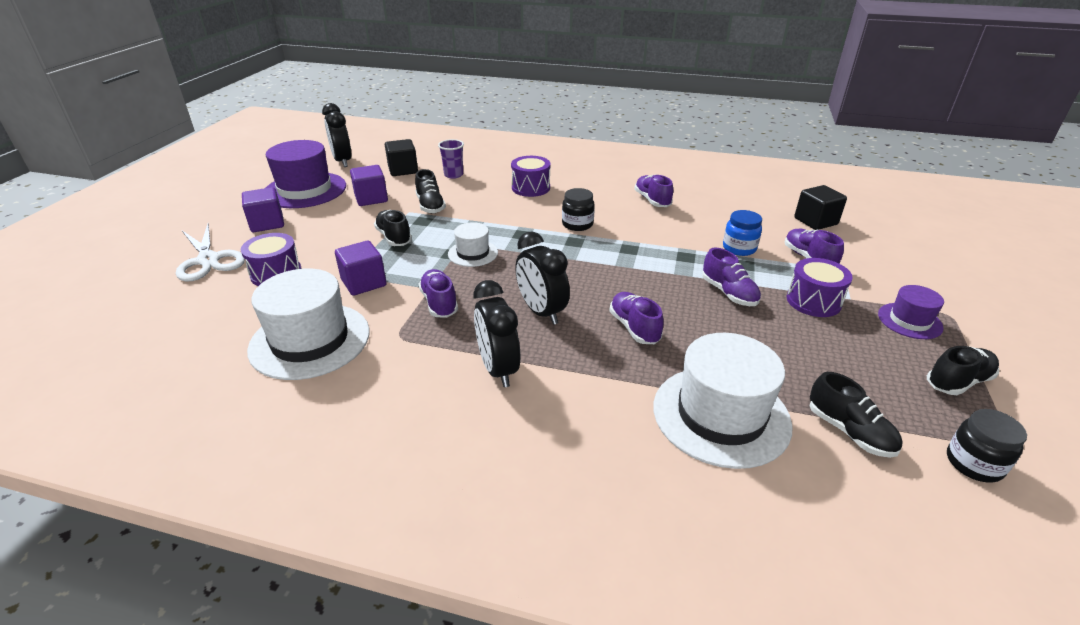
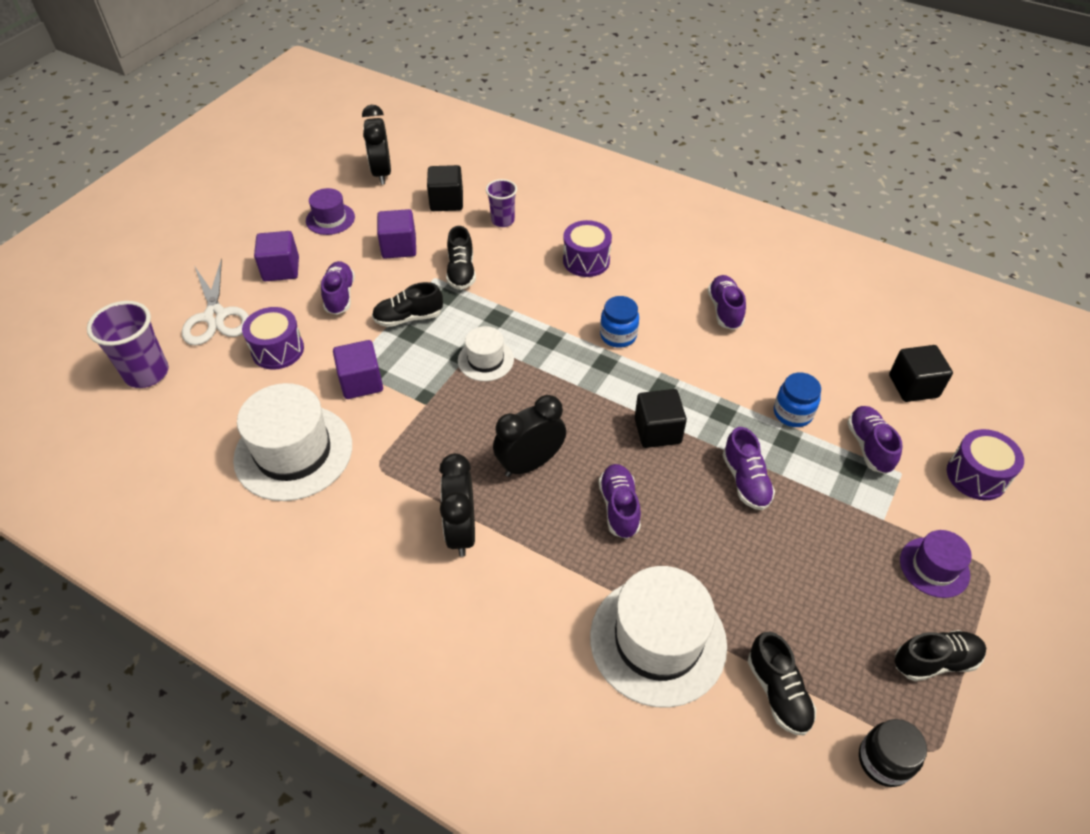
camera: 15 degrees right, 15 degrees up
(142, 308) = (147, 373): none -> purple cup
(305, 190) = (330, 219): purple hat -> purple hat, size x0.52
(394, 237) = (408, 318): black shoe -> black shoe turned 90 degrees counterclockwise
(439, 303) = (430, 428): purple shoe -> purple shoe (340, 296)
(541, 312) = (530, 463): black clock -> black clock turned 75 degrees clockwise
(577, 224) = (618, 335): black jar -> blue jar
(639, 274) = (657, 431): none -> black cube
(813, 301) = (837, 514): purple drum -> purple drum (976, 476)

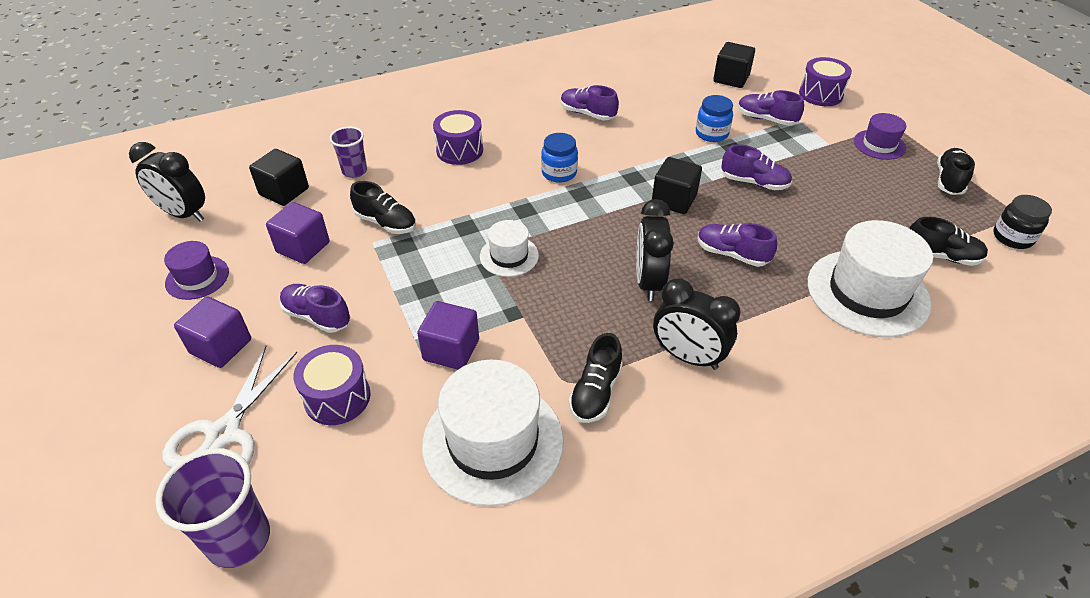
camera: 55 degrees left, 5 degrees down
(215, 317) = (223, 434): white scissors -> white scissors turned 90 degrees clockwise
(408, 318) = (404, 281): black shoe -> black shoe (595, 392)

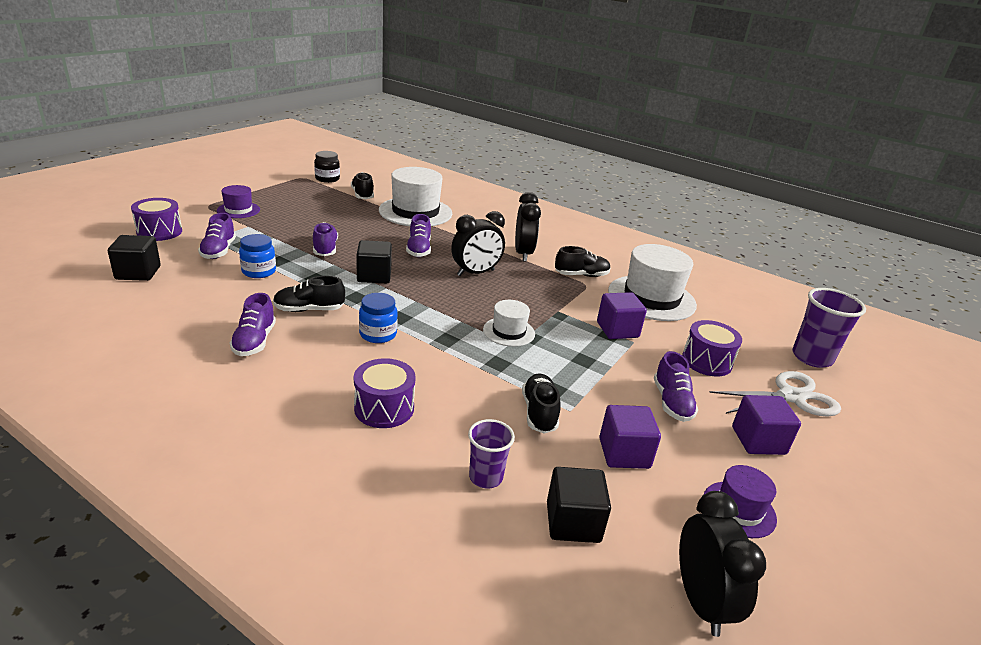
camera: 125 degrees left, 15 degrees down
(949, 180) = (275, 191): black shoe -> black shoe (309, 310)

